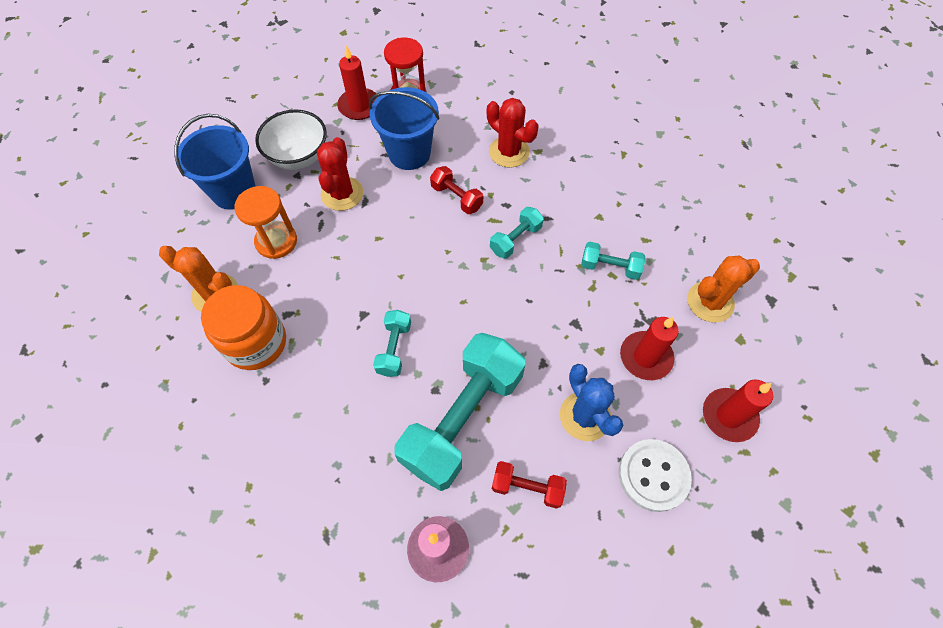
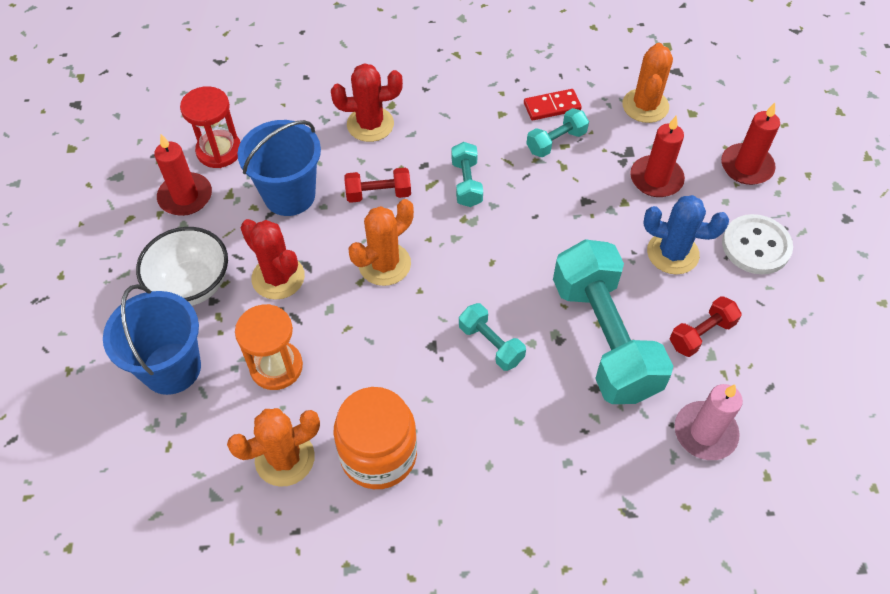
camera: 50 degrees left, 5 degrees down
(403, 241) = (384, 264): none -> orange cactus
(640, 242) = (552, 106): none -> red domino

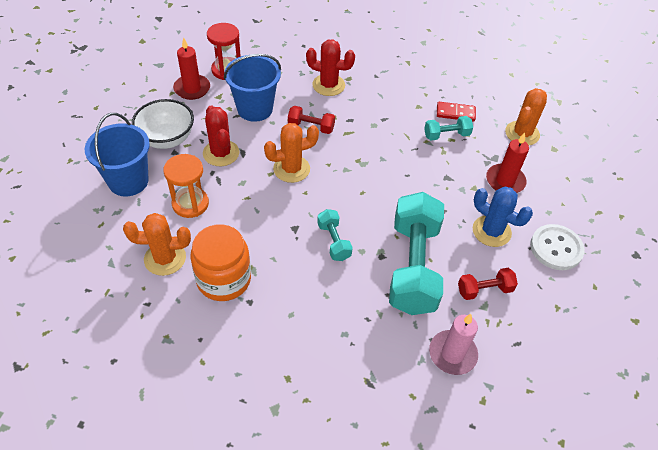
camera: 20 degrees right, 5 degrees down
(466, 183) = (372, 140): turquoise dumbbell -> none
(746, 166) = (576, 195): red candle -> none

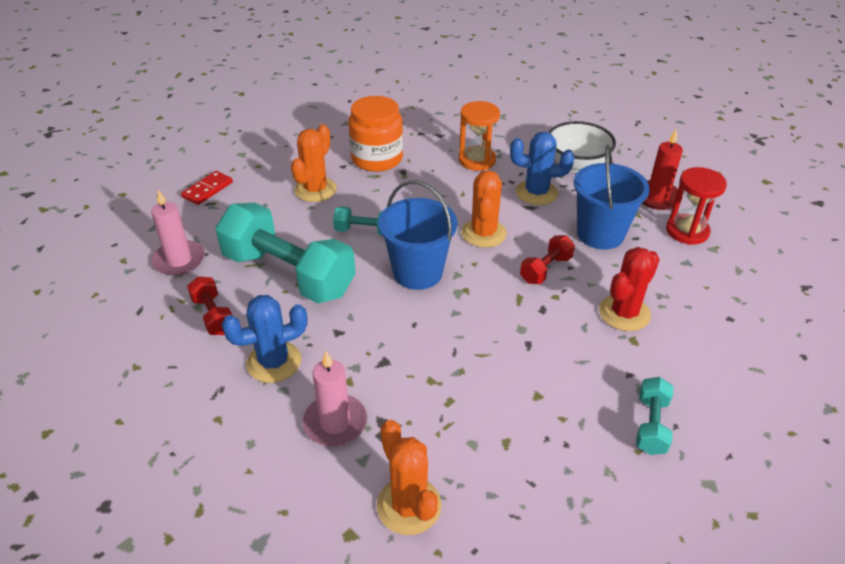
camera: 120 degrees right, 10 degrees down
(128, 181) = (528, 134): blue bucket -> blue bucket (417, 272)
(165, 258) = (423, 136): orange cactus -> orange cactus (315, 190)
(221, 153) = (536, 193): red cactus -> blue cactus
(446, 135) = (460, 399): turquoise dumbbell -> turquoise dumbbell (651, 425)
(455, 113) = (501, 435): red domino -> red domino (207, 190)
(484, 290) = (213, 315): red dumbbell -> red dumbbell turned 45 degrees counterclockwise
(505, 181) = (335, 423): red candle -> pink candle
(556, 248) = (197, 414): white button -> none

